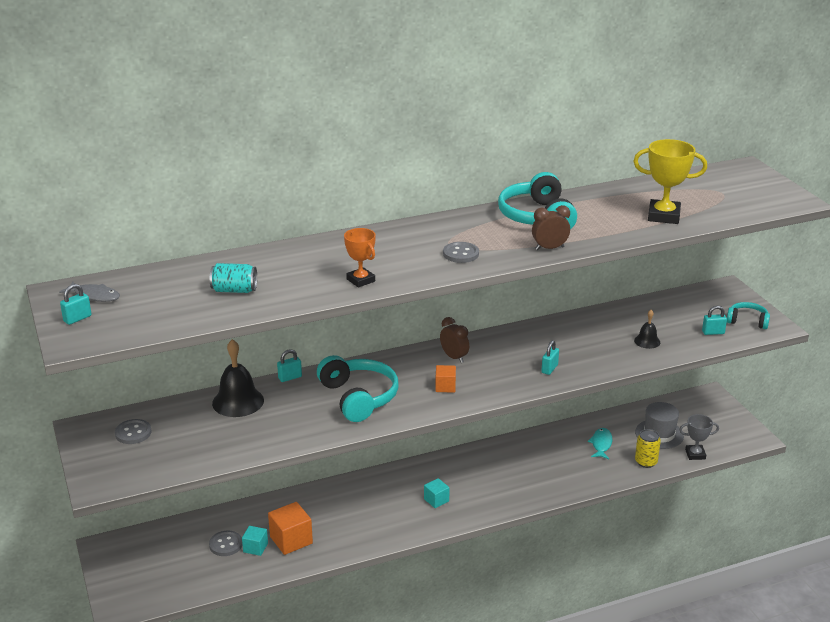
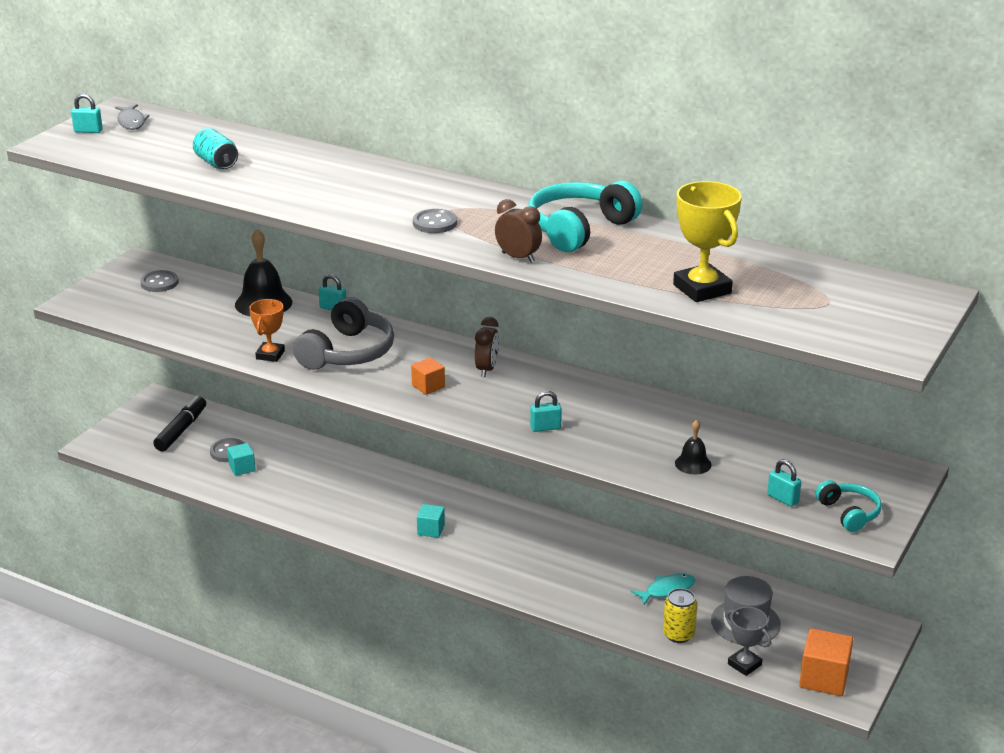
camera: 50 degrees right, 0 degrees up
(164, 554) = (181, 430): none -> black marker
(291, 540) = (274, 480): orange cube -> orange cube (824, 678)
(358, 397) = (347, 352): turquoise headphones -> grey headphones
(361, 280) = (311, 201): orange trophy -> orange trophy (270, 355)

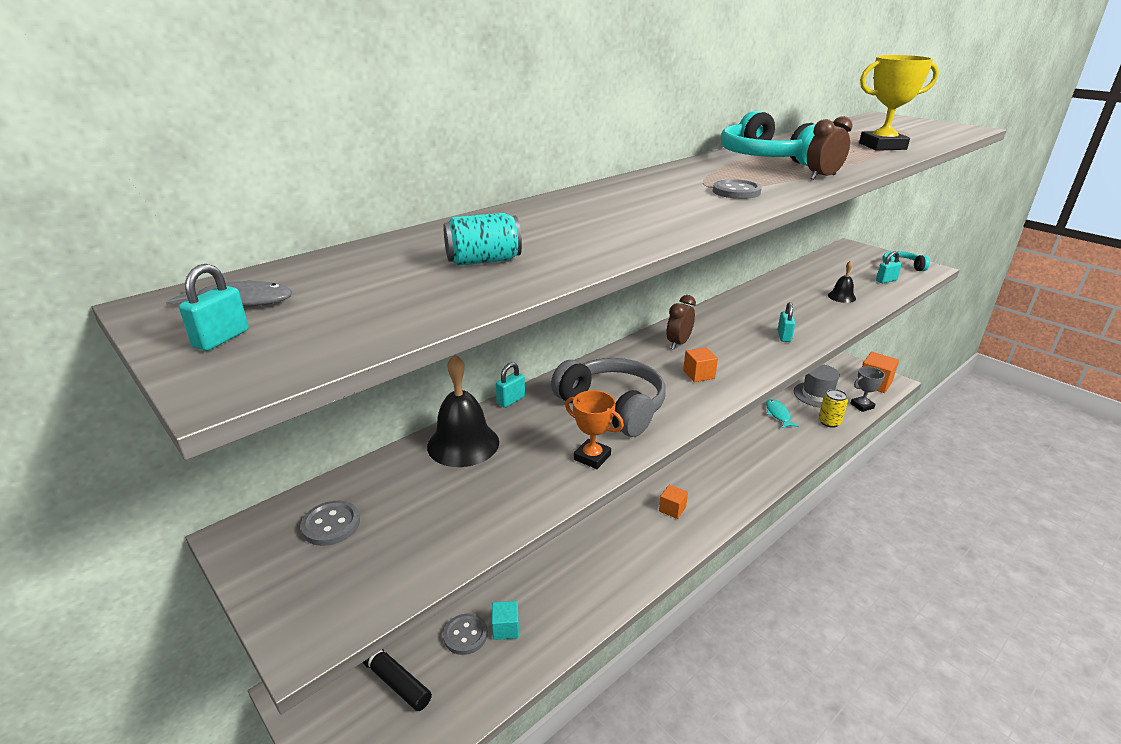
camera: 70 degrees left, 0 degrees up
(431, 530) = (672, 509): turquoise cube -> orange cube
(487, 369) = (678, 343): brown clock -> brown clock turned 90 degrees counterclockwise

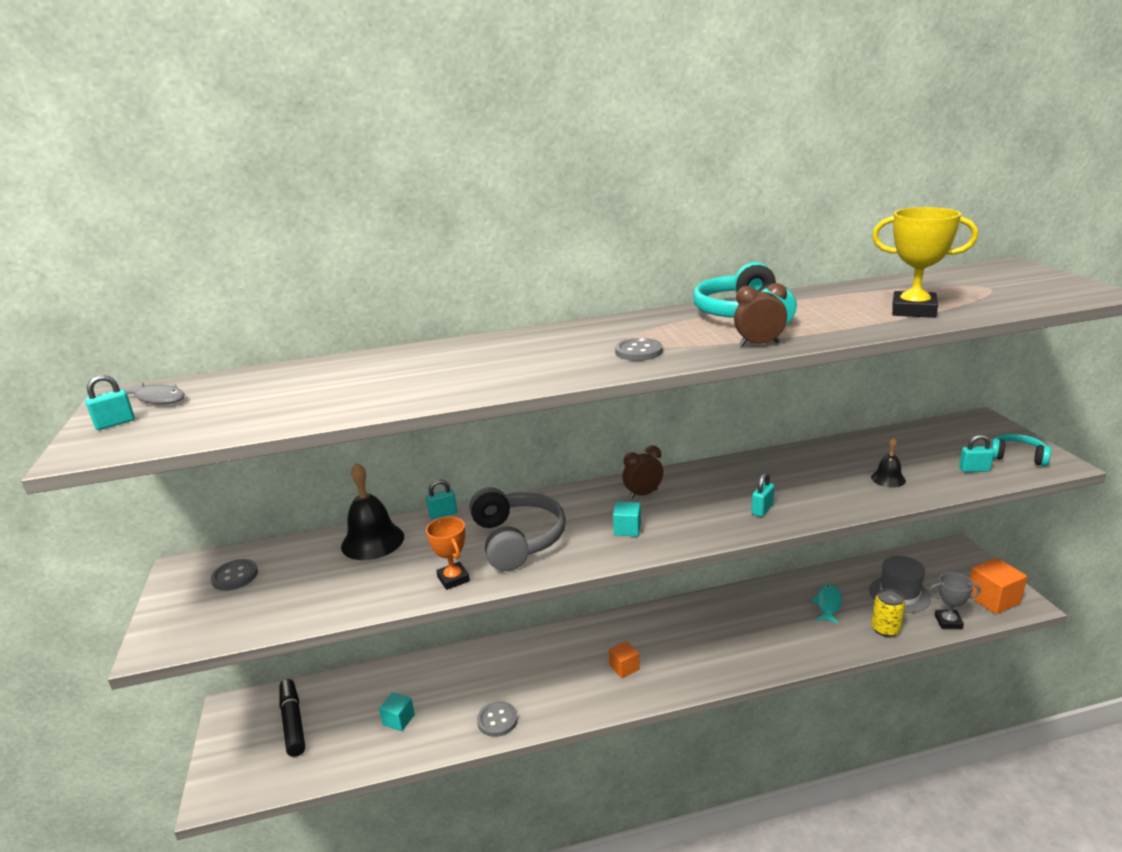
camera: 30 degrees right, 5 degrees down
(465, 635) = (366, 713): grey button -> grey button (497, 720)
(483, 261) = (331, 392): turquoise can -> none
(699, 374) = (627, 529): orange cube -> turquoise cube

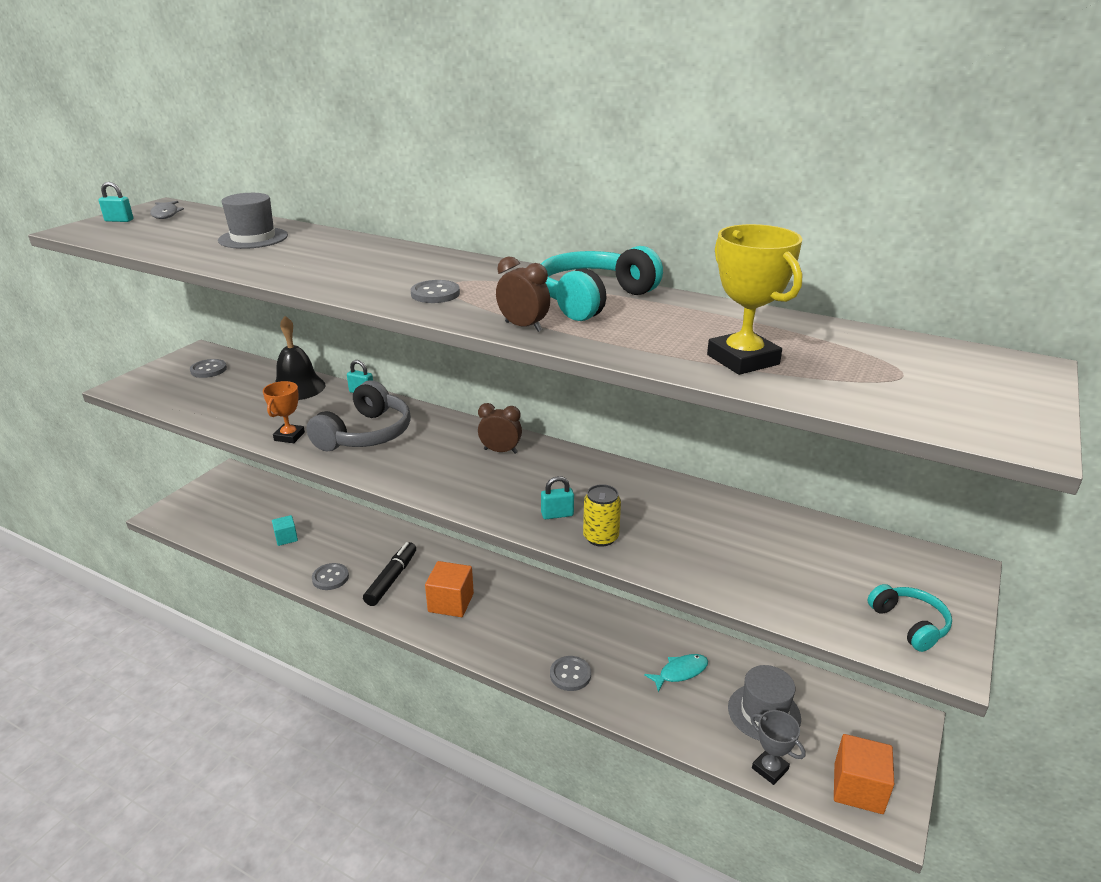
camera: 40 degrees right, 5 degrees up
(293, 722) = (241, 501): black marker -> black marker (391, 579)
(341, 379) = (253, 238): none -> grey hat
(624, 667) = (451, 602): orange cube -> orange cube, size x1.68
(627, 529) = (439, 468): turquoise cube -> none
(776, 653) = (570, 674): none -> grey button
(885, 629) = (696, 728): yellow can -> yellow can (600, 537)
(888, 479) = (719, 558): black bell -> none
(974, 469) = (828, 604): turquoise padlock -> none

